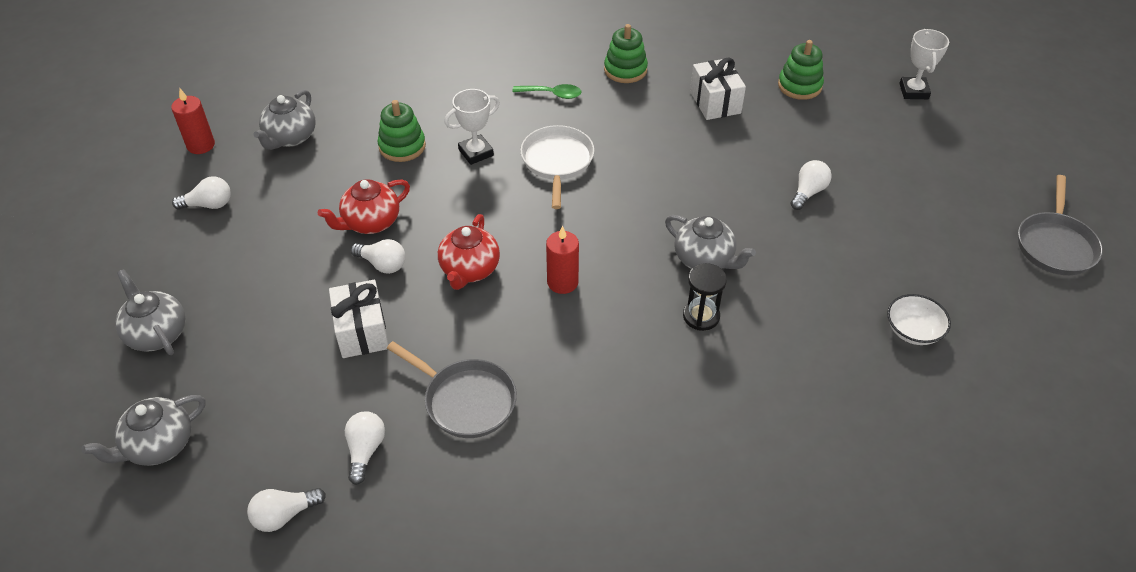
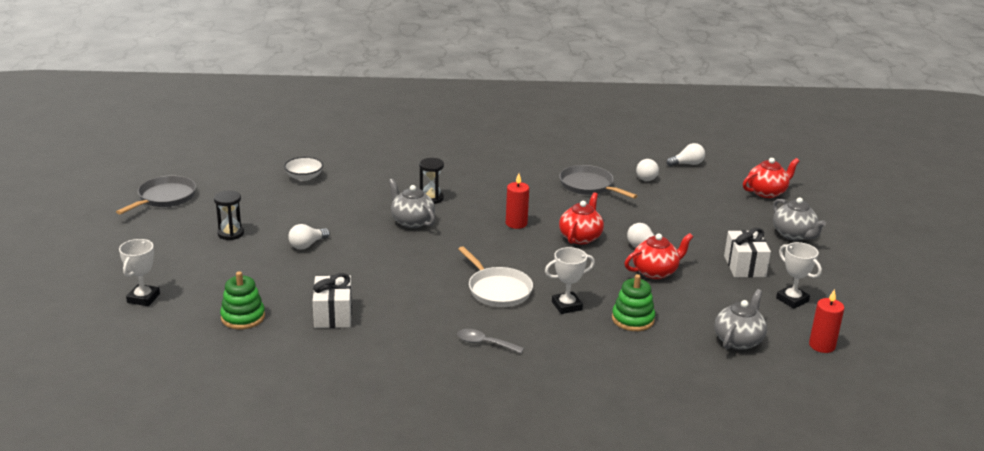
camera: 170 degrees left, 20 degrees down
(158, 445) = (767, 192): grey teapot -> red teapot
(209, 205) = (792, 300): white light bulb -> white trophy
(362, 331) = (655, 219): white gift -> white gift (744, 266)
(552, 94) = (484, 343): green spoon -> grey spoon
(557, 162) = (497, 290): white pan -> white pan turned 45 degrees counterclockwise
(625, 70) = (402, 356): green stacking toy -> none
(912, 195) = (230, 233): none -> black hourglass

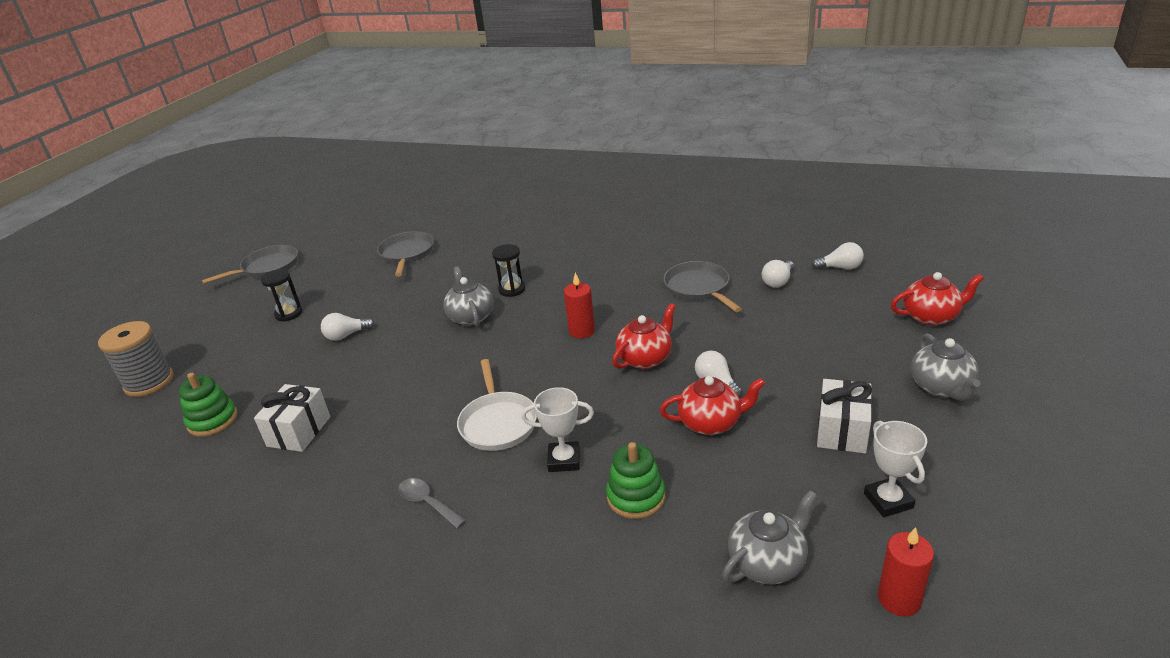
camera: 25 degrees right, 5 degrees up
(143, 298) = (149, 382): white trophy -> grey spool
(304, 177) = (407, 254): white bowl -> grey pan

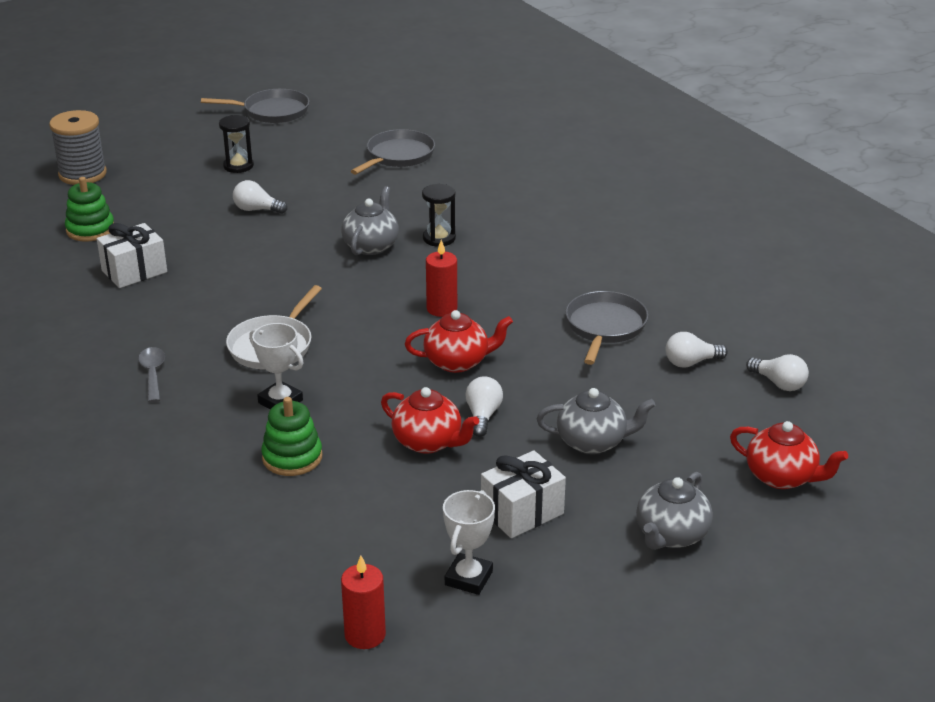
camera: 35 degrees right, 0 degrees up
(768, 562) = (314, 555): grey teapot -> grey teapot (593, 442)

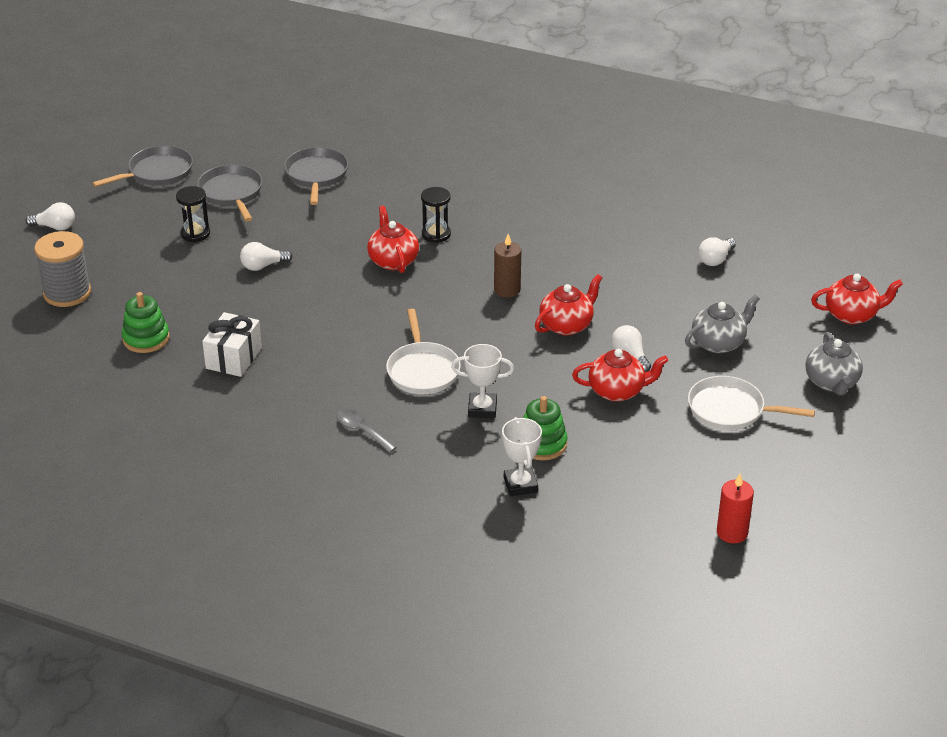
camera: 35 degrees left, 5 degrees up
(371, 246) = (393, 261): grey teapot -> red teapot
(442, 309) = (507, 290): red candle -> brown candle
(468, 578) = (749, 467): white trophy -> white trophy (520, 485)
(522, 512) = (730, 410): white gift -> white pan
(605, 327) = (633, 257): grey pan -> grey pan (231, 193)
(779, 383) = (783, 251): white light bulb -> white light bulb (55, 227)

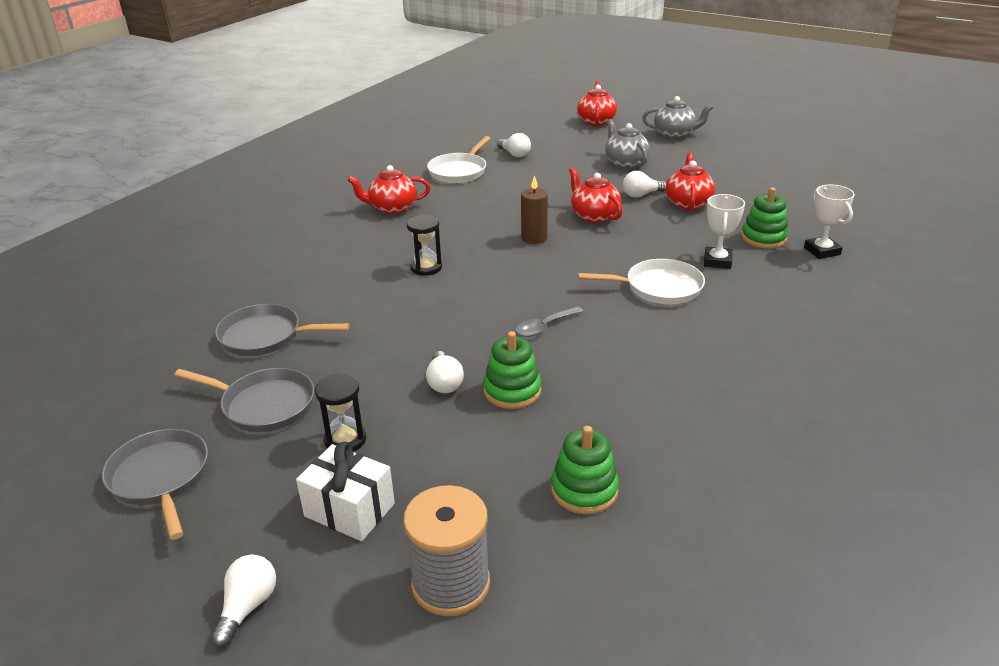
camera: 80 degrees left, 5 degrees down
(231, 193) = (263, 405): grey pan -> grey pan turned 150 degrees counterclockwise
(234, 358) = (633, 410): white gift -> white gift (349, 510)
(255, 299) = (512, 391): none -> green stacking toy
(362, 431) = (760, 326): grey spoon -> grey spoon (544, 327)
(393, 261) = (465, 294): red teapot -> red teapot (392, 208)
(520, 485) = (822, 251): white trophy -> white trophy turned 75 degrees clockwise
(730, 410) = (709, 166): white pan -> white pan (459, 171)
(732, 533) = (852, 178): red candle -> none

